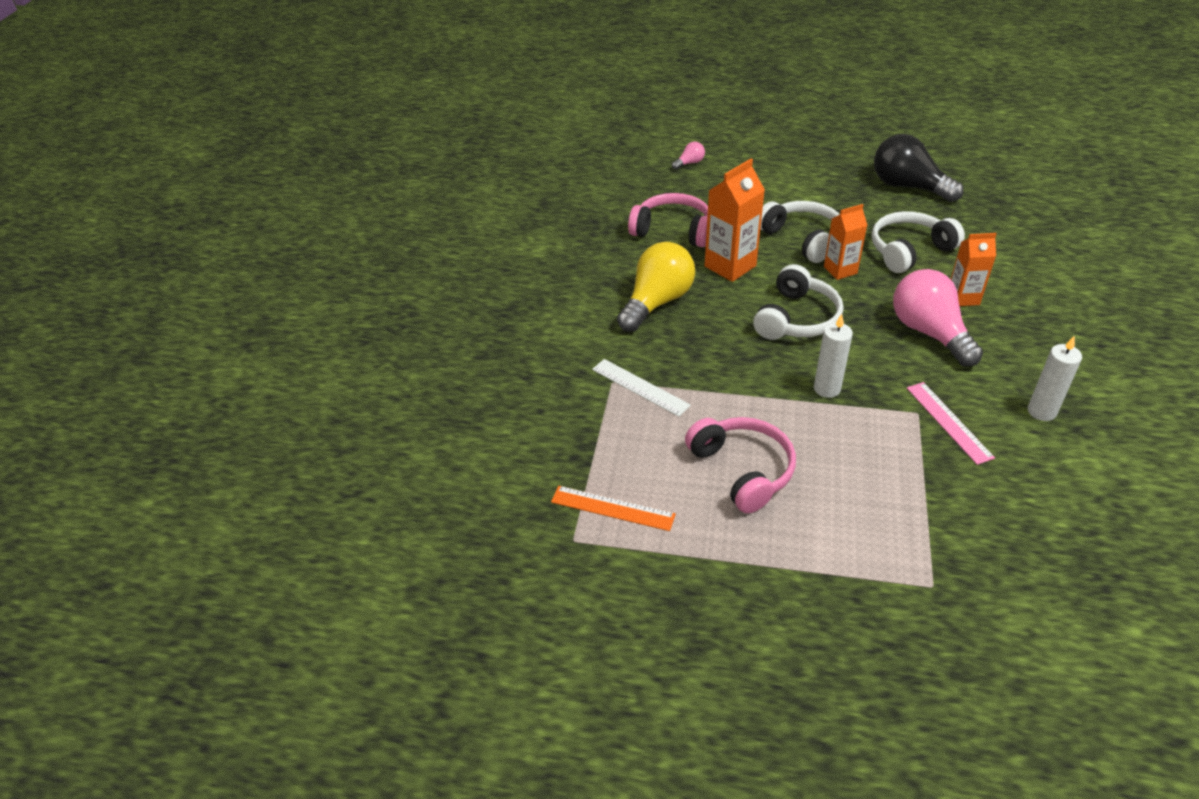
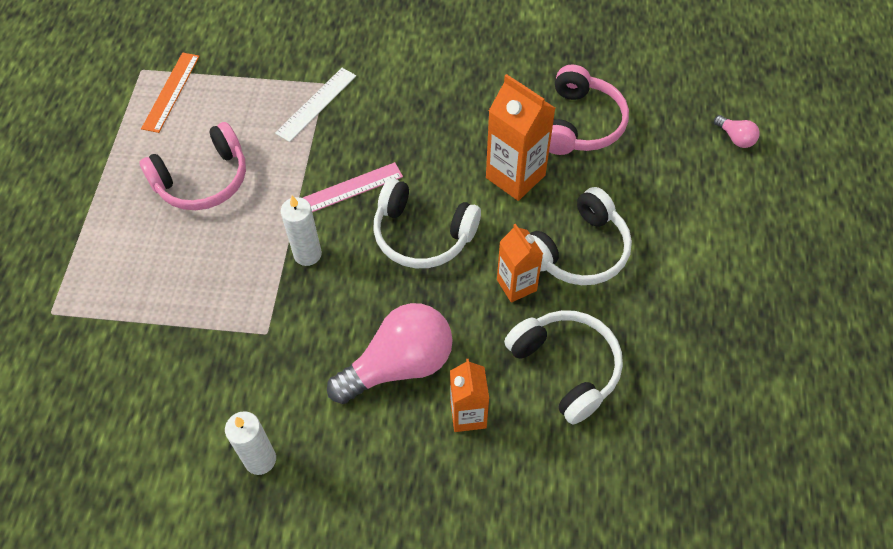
camera: 85 degrees right, 15 degrees up
(657, 302) = (446, 113): yellow light bulb -> none
(908, 187) = (727, 389): black light bulb -> none
(948, 422) = (251, 360): pink ruler -> pink ruler (348, 189)

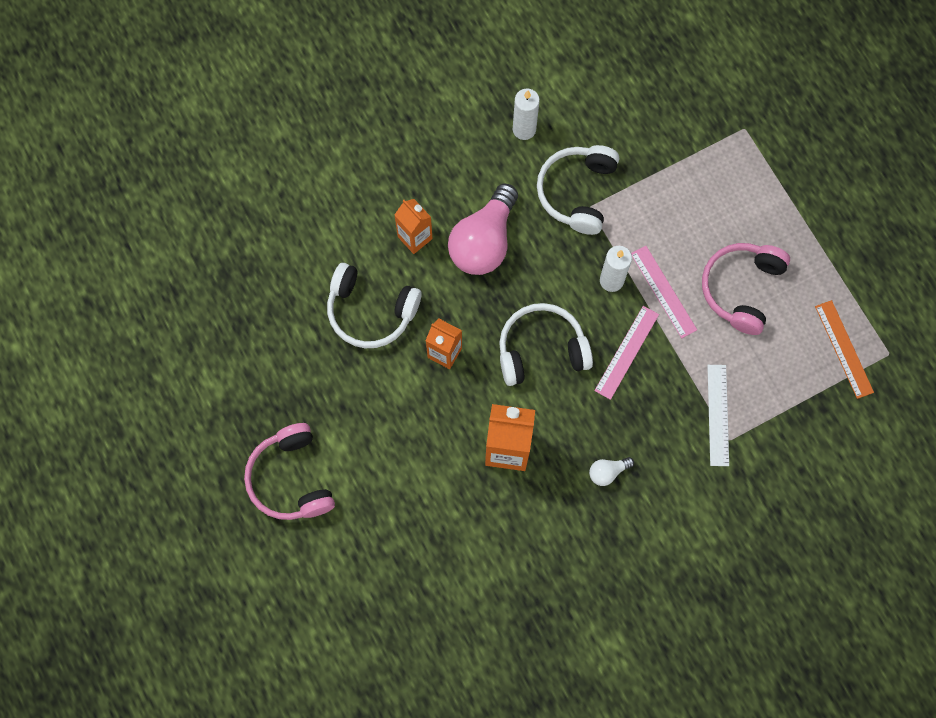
camera: 145 degrees right, 15 degrees up
(270, 217) = (663, 291): none -> pink ruler
(443, 115) = (607, 472): none -> white light bulb
(579, 250) = (417, 411): white headphones -> white headphones (577, 192)
(581, 124) = (488, 538): pink headphones -> pink headphones (291, 478)
(735, 138) = (352, 608): pink light bulb -> none

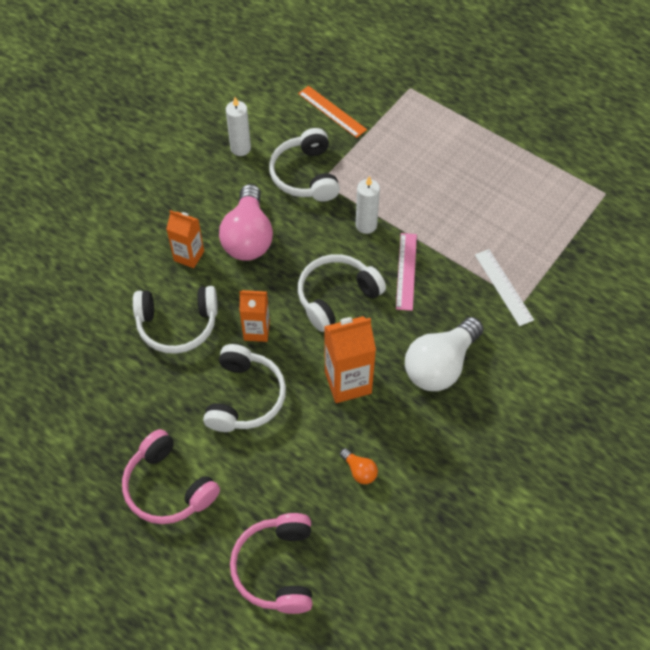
camera: 25 degrees left, 15 degrees down
(401, 419) = (245, 397): none -> white headphones
(474, 545) = (359, 471): none -> orange light bulb
(607, 472) = (440, 365): white light bulb -> white light bulb, size x2.32
(663, 291) = (411, 217): pink ruler -> none
(741, 289) = (469, 192): pink headphones -> pink headphones (276, 568)
(844, 349) = (570, 203): orange ruler -> orange ruler (332, 111)

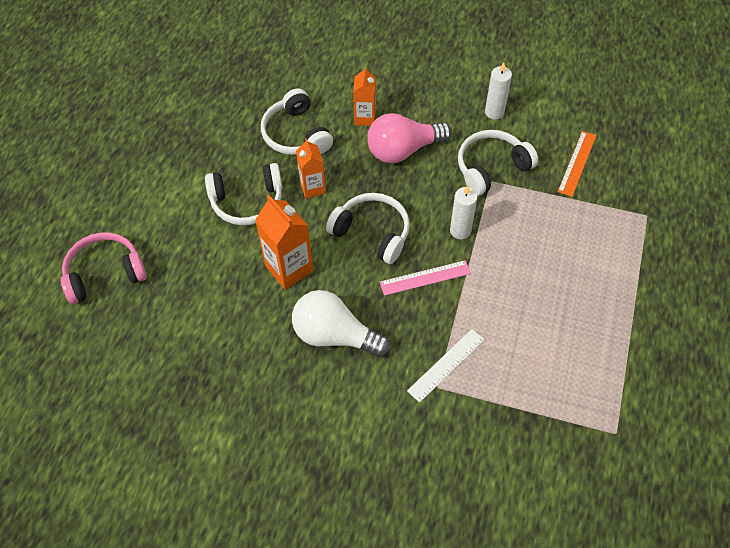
camera: 70 degrees right, 0 degrees up
(168, 487) = (152, 180): pink headphones -> none
(359, 471) = (207, 304): orange light bulb -> none

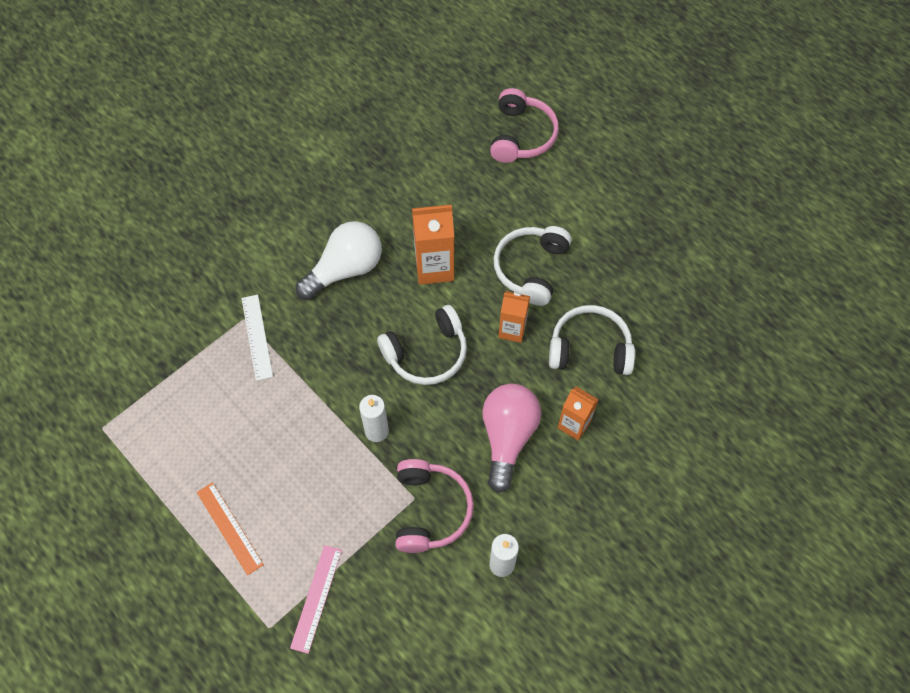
camera: 120 degrees right, 5 degrees up
(425, 278) = (349, 370): pink ruler -> pink ruler (316, 598)
(491, 168) = (430, 510): white headphones -> pink headphones
(577, 163) = (378, 605): orange ruler -> orange ruler (229, 528)

